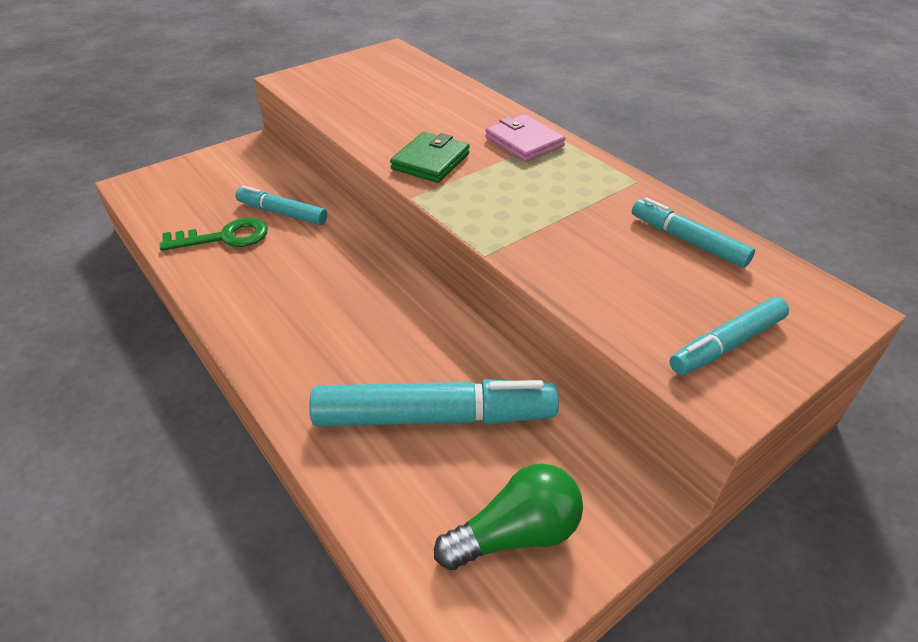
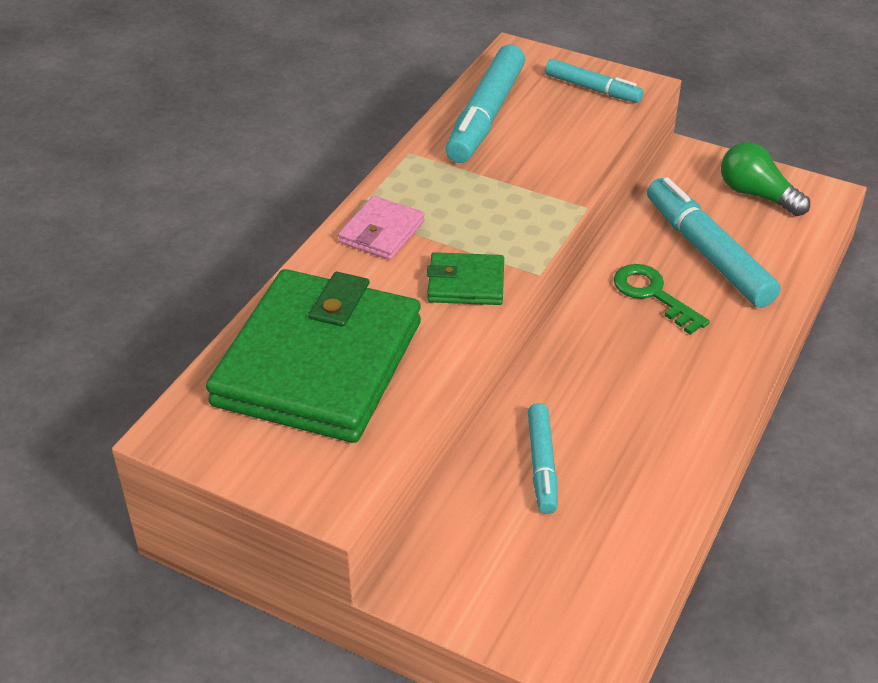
camera: 115 degrees left, 0 degrees up
(225, 237) = (619, 490): green key -> green key (653, 295)
(402, 94) = (319, 363): none -> green wallet
(687, 241) = (486, 116): turquoise marker -> turquoise marker, size x1.72

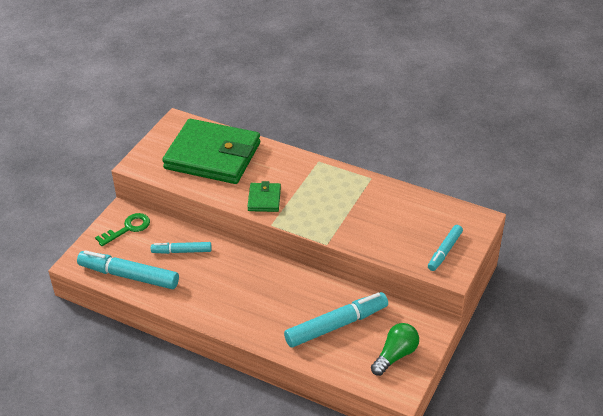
camera: 90 degrees right, 0 degrees up
(381, 232) = (303, 170): pink wallet -> none
(486, 116) = (409, 206): turquoise marker -> turquoise marker (129, 276)
(653, 295) = (299, 298): green key -> green key (128, 228)

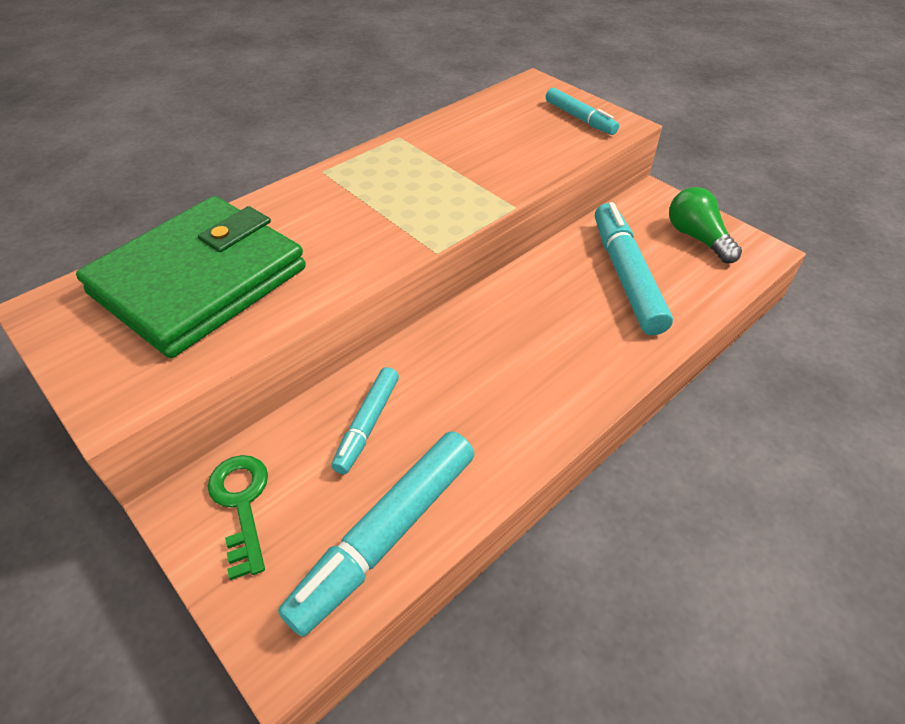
camera: 70 degrees left, 5 degrees up
(264, 199) = (368, 245): green wallet -> none

